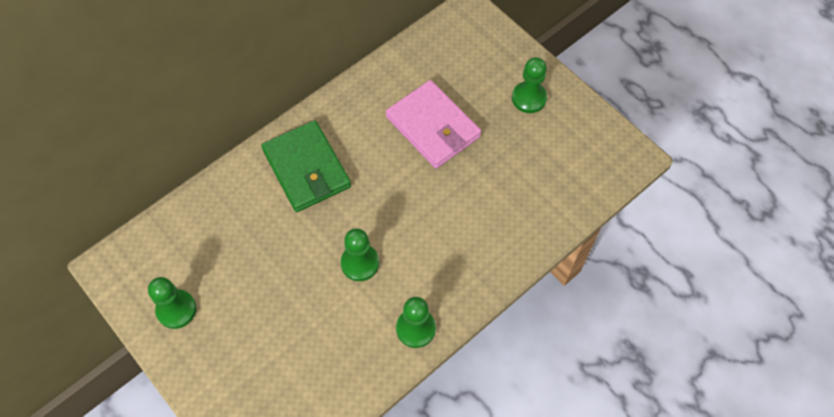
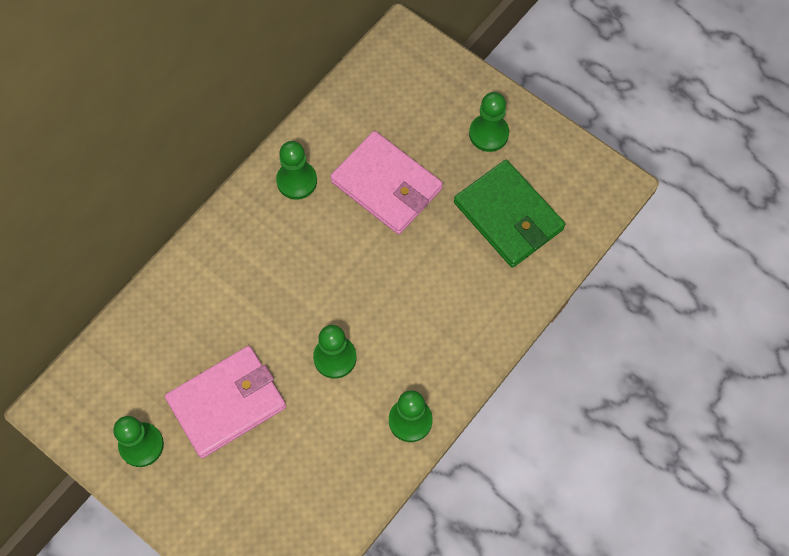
camera: 10 degrees left, 5 degrees up
(258, 286) = (227, 403): none -> pink wallet
(306, 169) = (253, 258): green wallet -> green wallet (508, 216)
(357, 112) = (297, 181): none -> green pawn

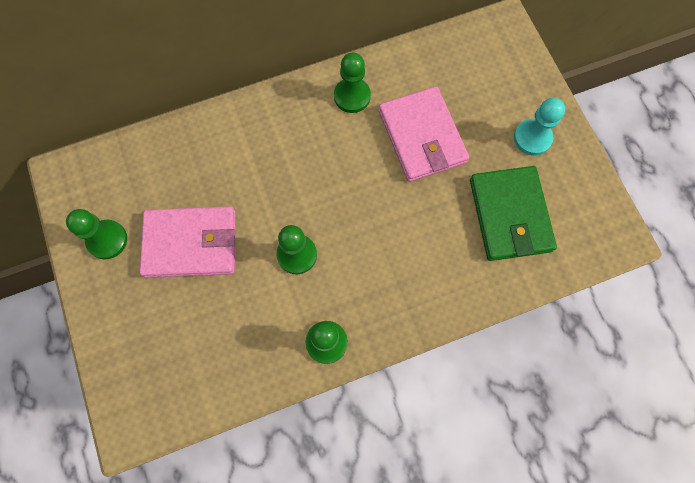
camera: 30 degrees right, 5 degrees up
(488, 134) = (532, 138): green pawn -> turquoise pawn

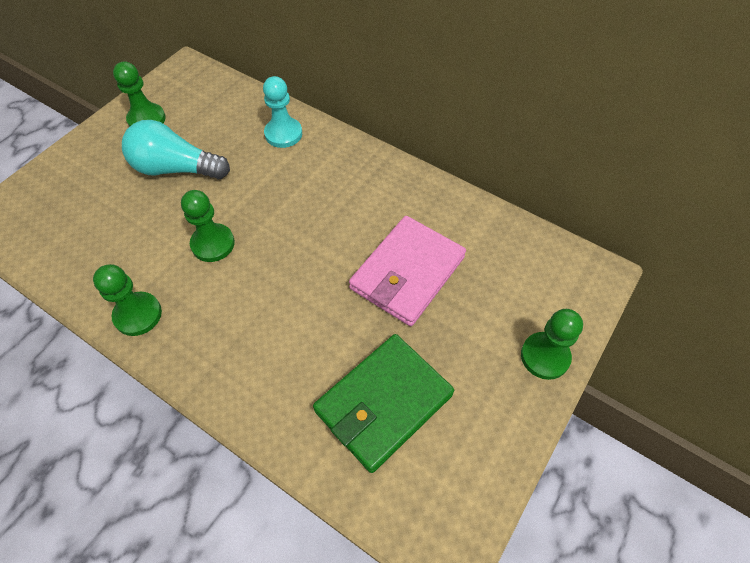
camera: 55 degrees right, 15 degrees down
(191, 244) = (176, 169): pink wallet -> turquoise light bulb
(352, 96) = (401, 197): green pawn -> green pawn (545, 356)
(532, 138) = (492, 374): turquoise pawn -> turquoise pawn (283, 134)

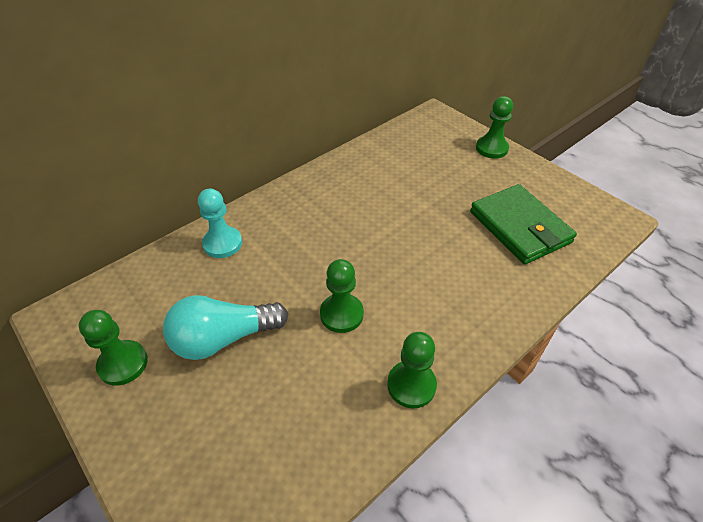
camera: 75 degrees left, 10 degrees down
(176, 169) = (223, 338): turquoise light bulb -> turquoise light bulb turned 45 degrees clockwise
(407, 273) = (411, 194): pink wallet -> none

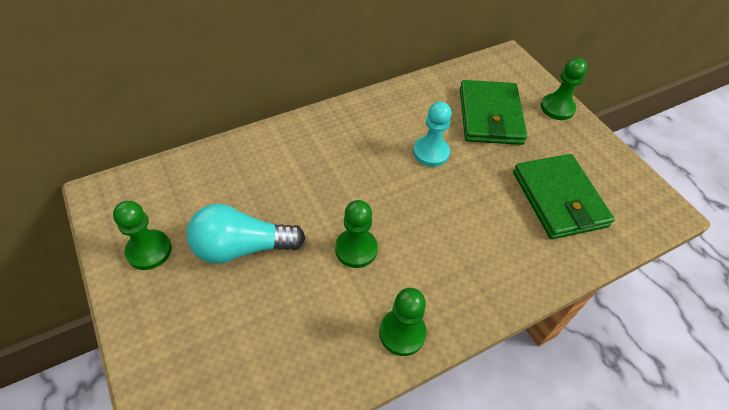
camera: 10 degrees right, 5 degrees up
(222, 243) = (263, 154): turquoise pawn -> turquoise pawn (431, 152)
(433, 166) = (490, 116): none -> green wallet

